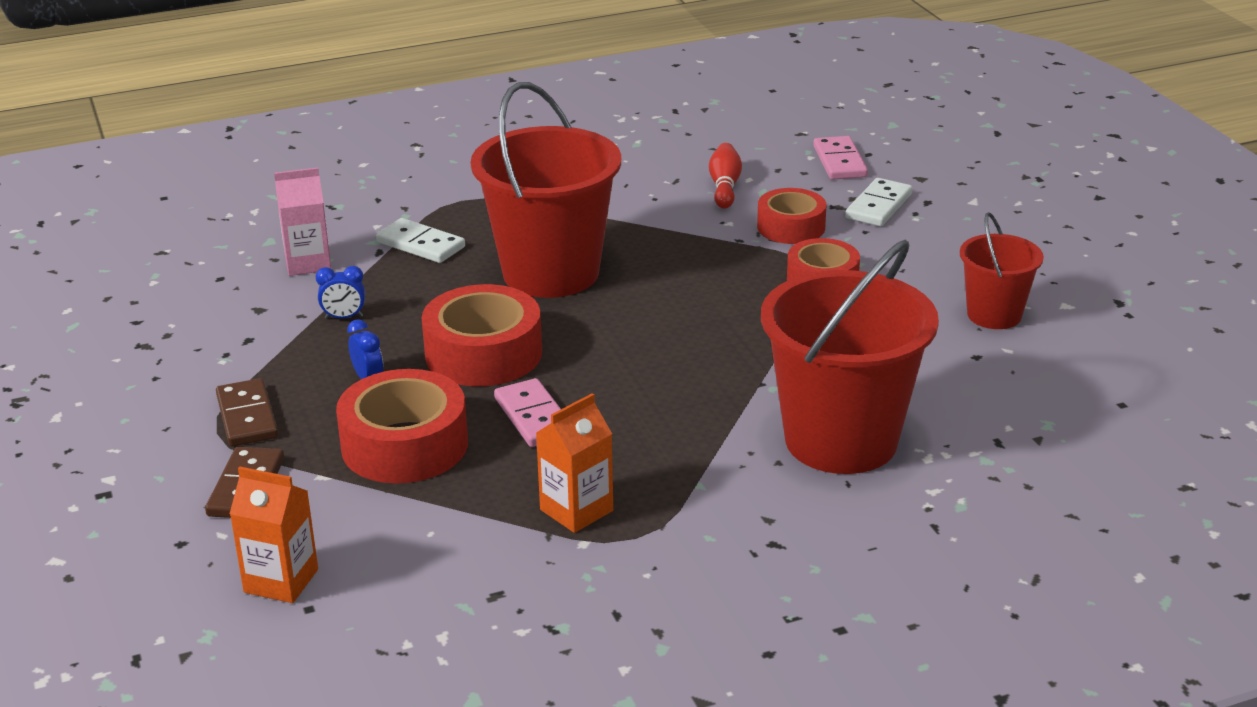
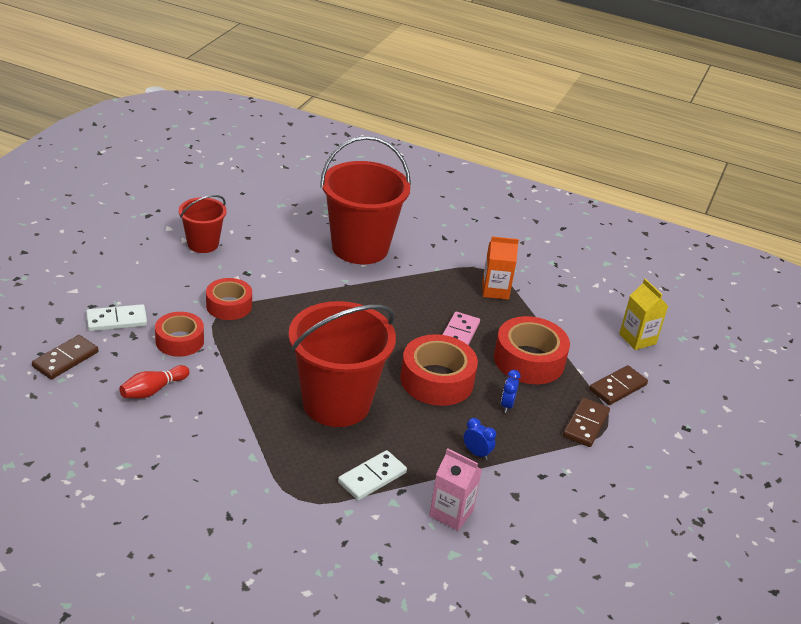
camera: 140 degrees left, 5 degrees up
(281, 581) = (637, 339): orange carton -> yellow carton
(420, 245) = (372, 477): white domino -> white domino turned 60 degrees clockwise
(840, 161) = (65, 359): pink domino -> brown domino

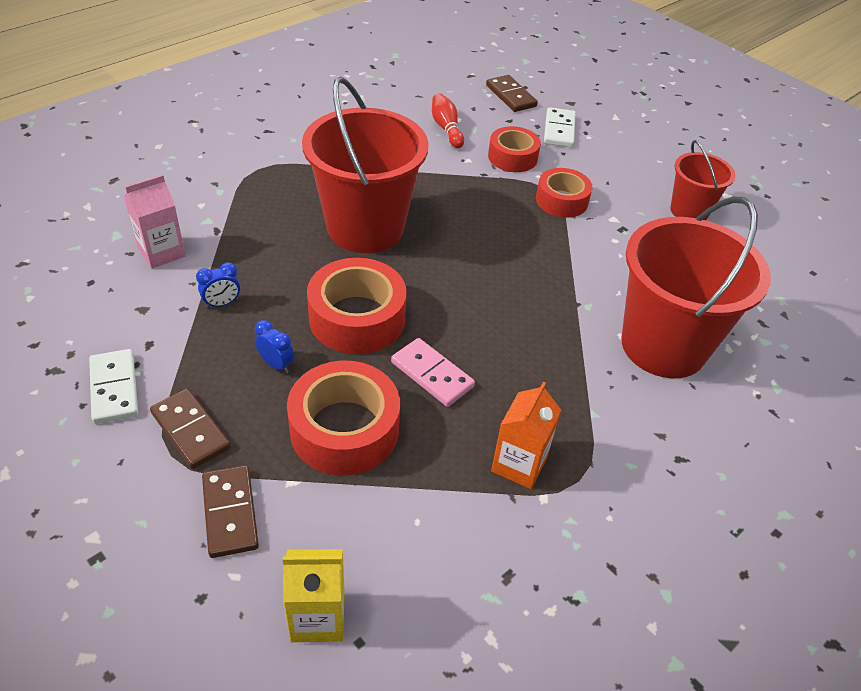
camera: 115 degrees right, 10 degrees up
(372, 477) = (247, 218): white domino -> white domino (114, 388)

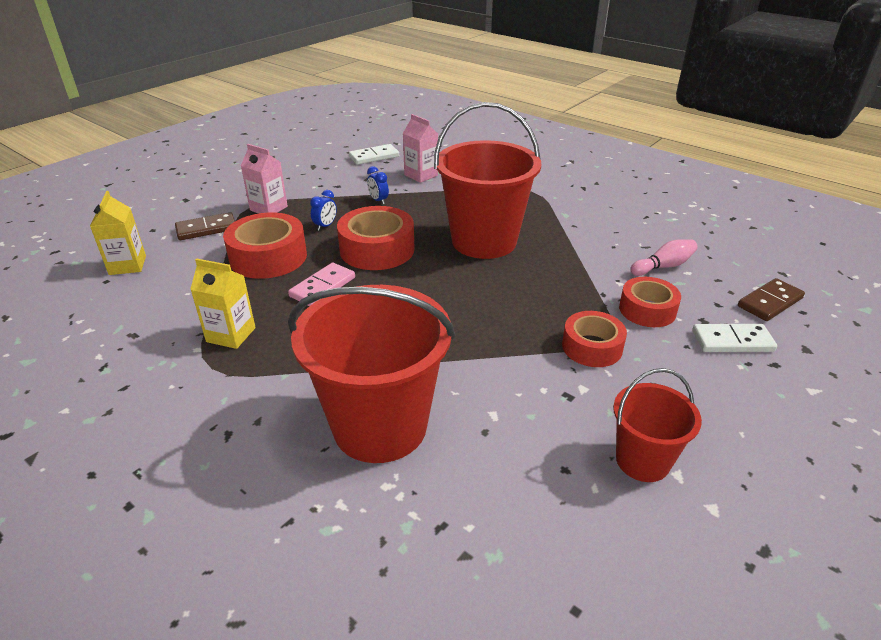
camera: 85 degrees right, 10 degrees down
(114, 388) = (300, 183): white domino -> white domino (374, 156)
(191, 430) = (268, 208): brown domino -> pink carton
(446, 128) = (663, 266): red bowling pin -> pink bowling pin
(519, 464) = (231, 335): orange carton -> yellow carton

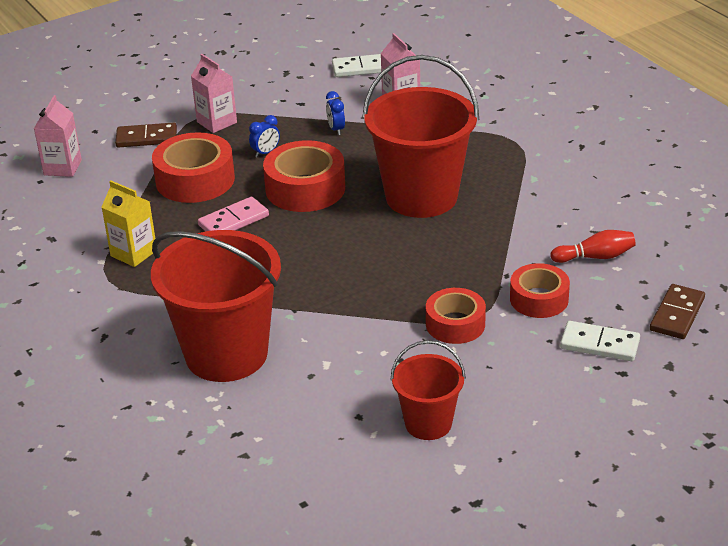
camera: 20 degrees right, 0 degrees up
(127, 265) = (62, 167): yellow carton -> pink carton
(663, 266) = (595, 257): pink bowling pin -> red bowling pin
(770, 302) = (677, 314): brown domino -> brown domino turned 45 degrees counterclockwise

